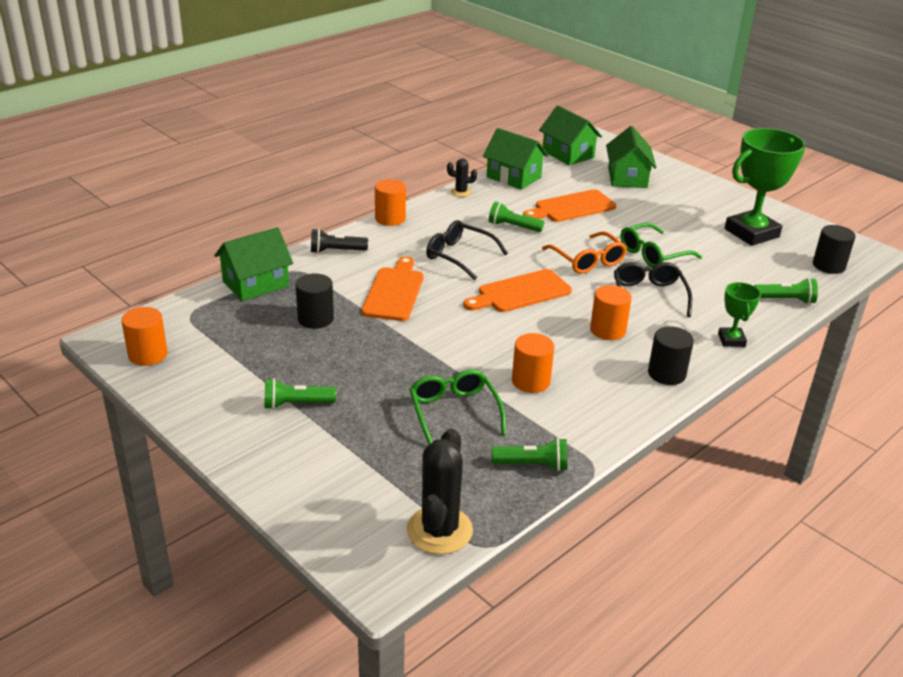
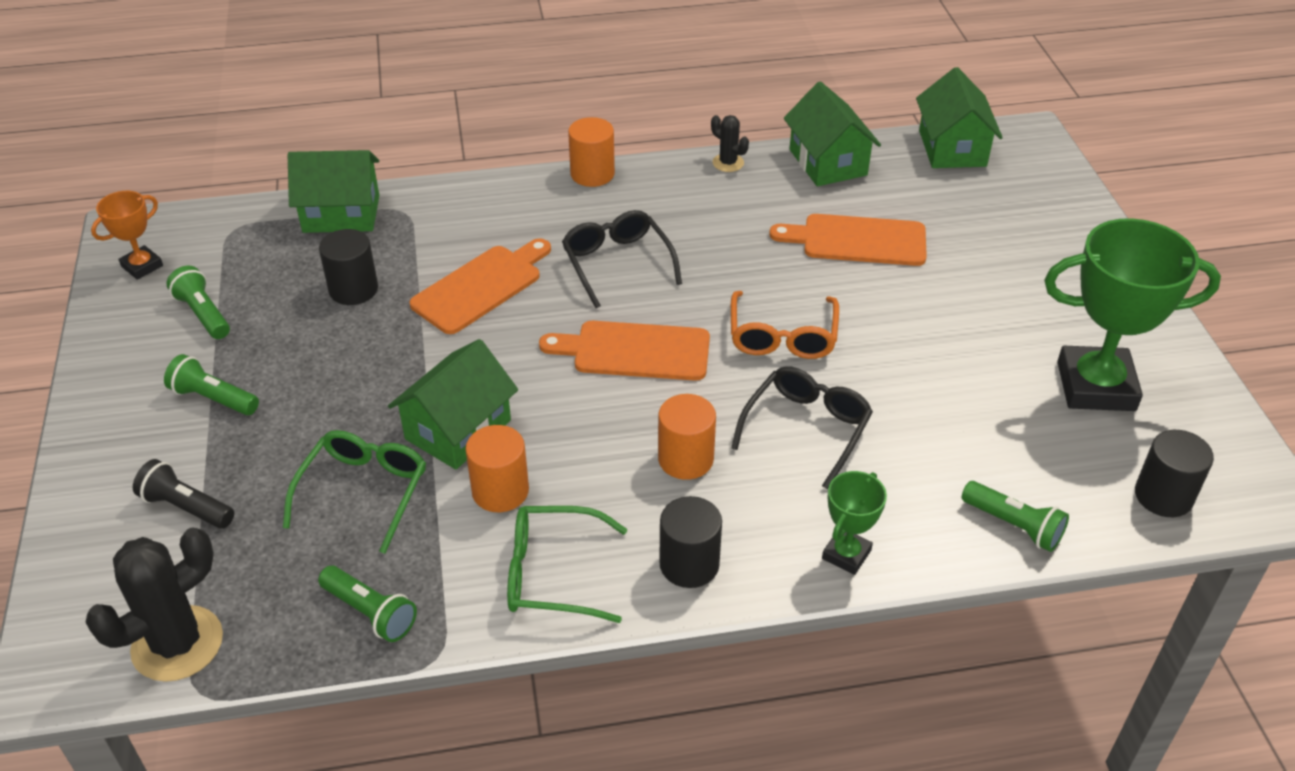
camera: 35 degrees right, 10 degrees up
(148, 354) = (142, 266): orange cylinder -> orange trophy
(336, 251) = (477, 200): black flashlight -> black flashlight (186, 507)
(513, 227) = (738, 243): green flashlight -> green flashlight (203, 314)
(627, 178) = (1000, 218): green house -> green house (458, 430)
(652, 254) = (890, 363): green glasses -> green glasses (552, 574)

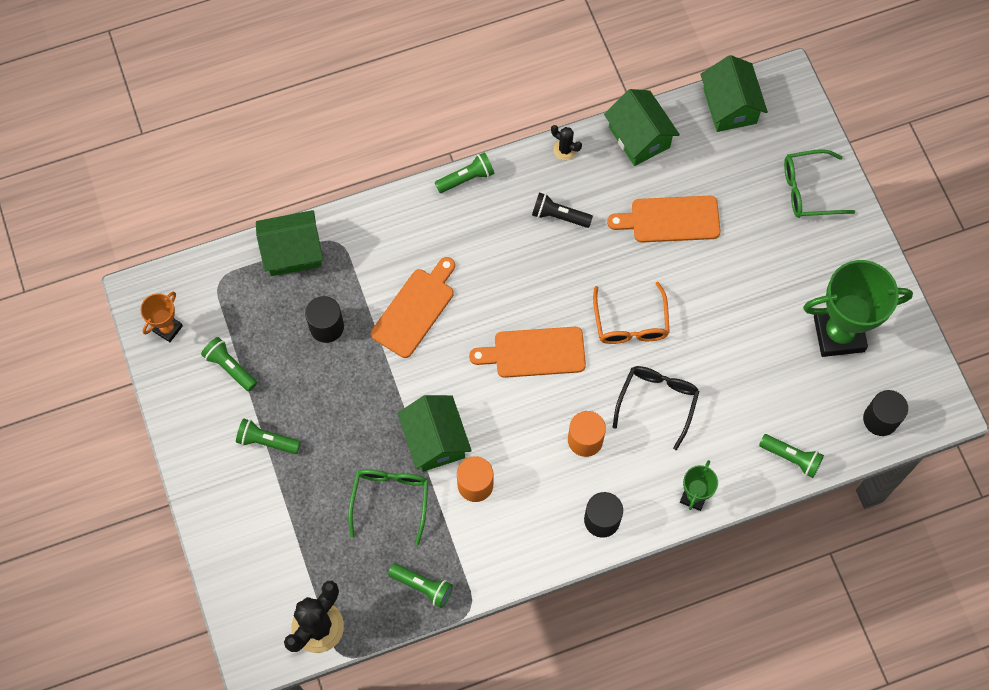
camera: 10 degrees left, 25 degrees up
(186, 507) = (284, 530): black flashlight -> black flashlight (559, 216)
(458, 430) = (435, 440): green house -> green house turned 45 degrees counterclockwise
(552, 574) = (522, 541): green glasses -> green glasses (808, 190)
(592, 174) = (466, 178): orange cylinder -> green flashlight
(617, 263) = (505, 270): black glasses -> none

